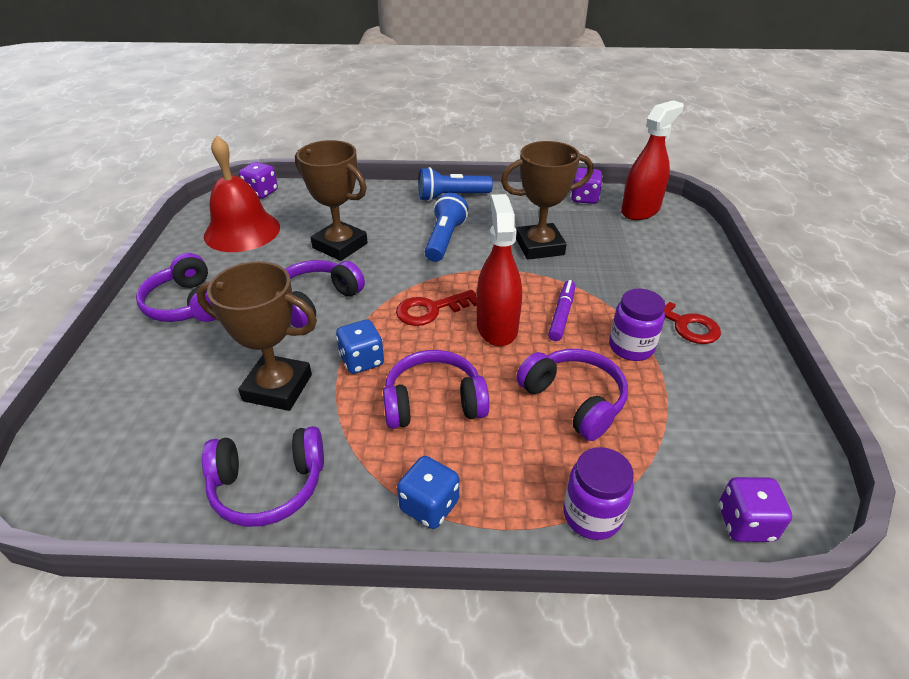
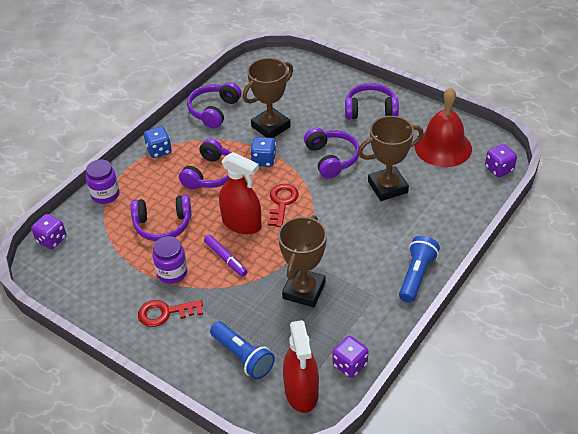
camera: 125 degrees right, 5 degrees up
(444, 239) = (354, 242): blue flashlight -> blue flashlight (243, 357)

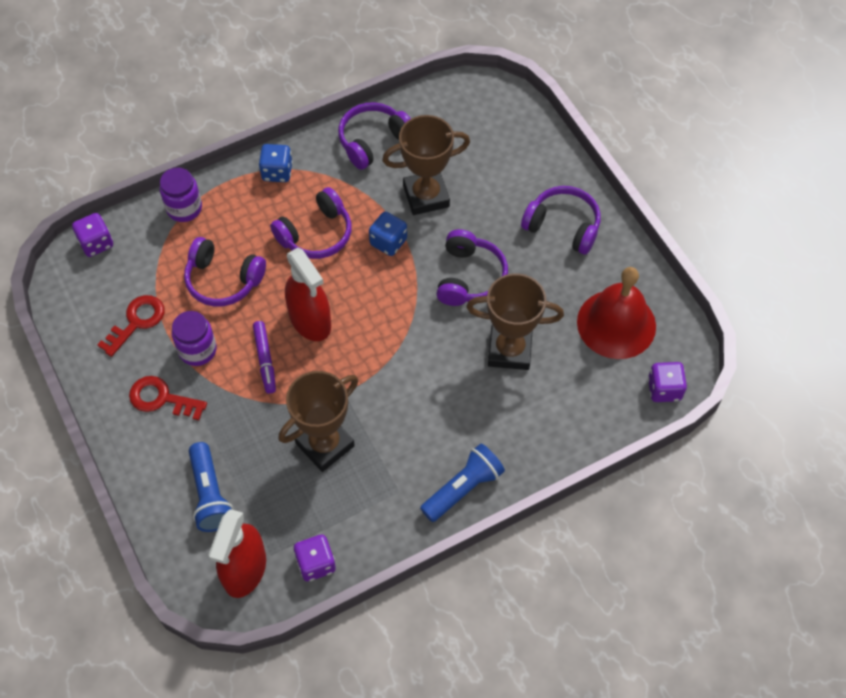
camera: 25 degrees right, 15 degrees up
(282, 202) = (373, 313): red key -> red key (136, 322)

